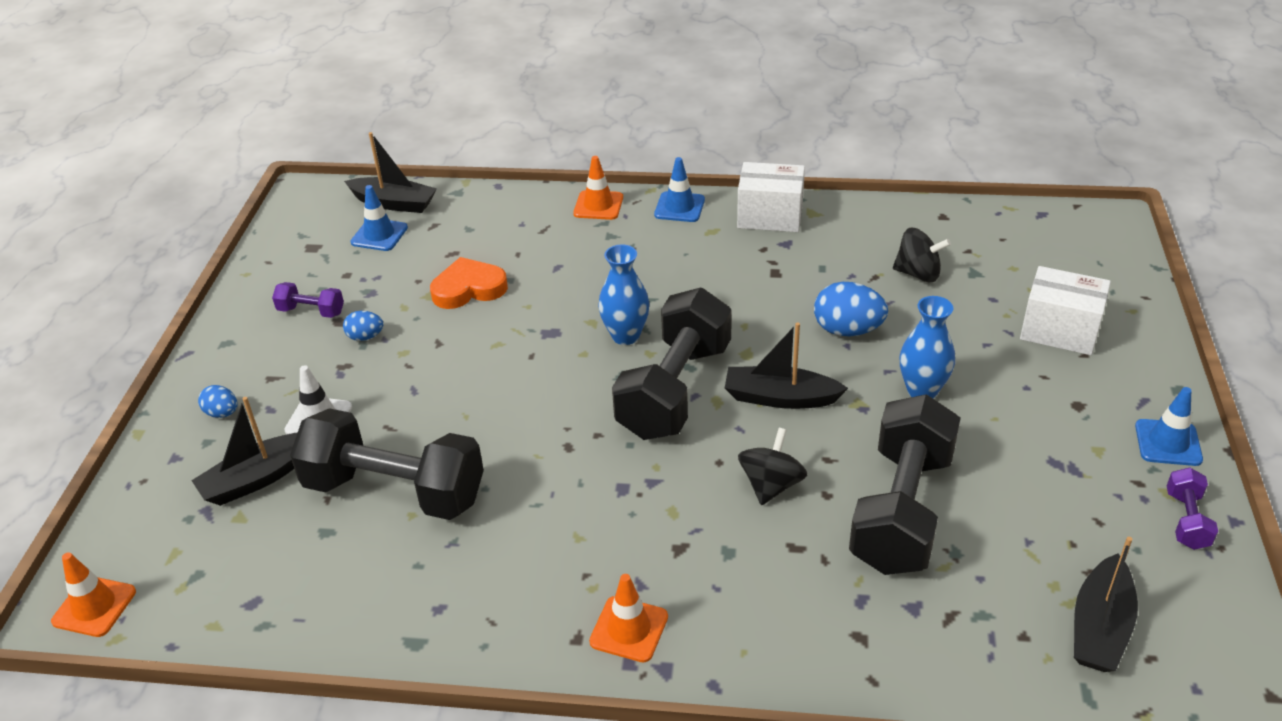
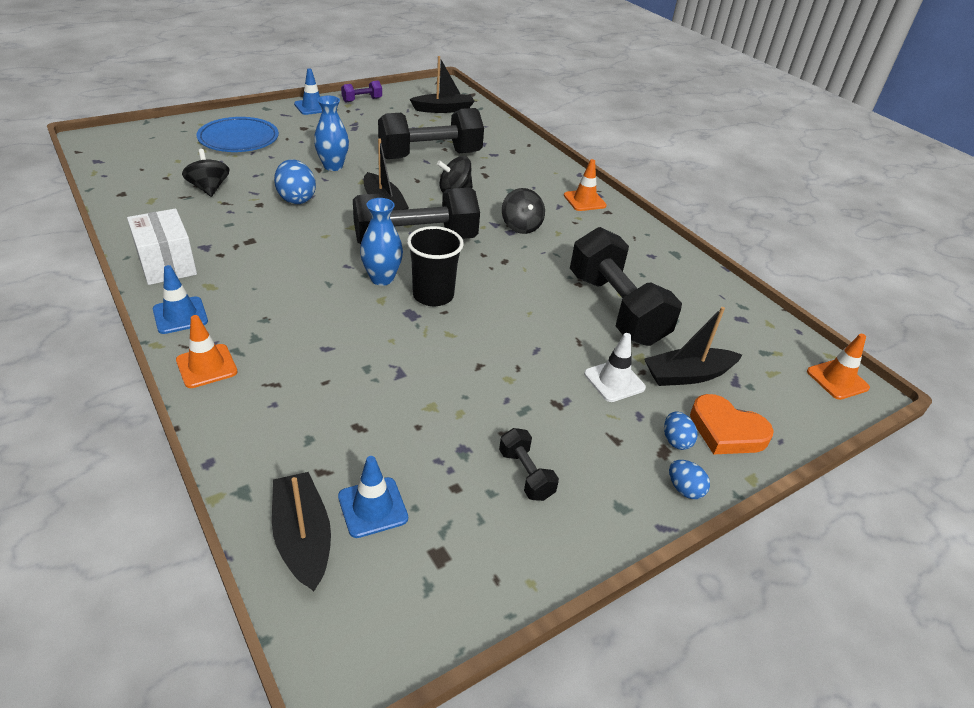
camera: 135 degrees left, 0 degrees up
(258, 478) = (687, 375): black boat -> black boat turned 150 degrees clockwise
(311, 311) = (526, 474): purple dumbbell -> black dumbbell
(365, 337) = (516, 413): blue egg -> blue egg (684, 489)
(468, 289) = (400, 385): orange heart -> orange heart (726, 431)
(563, 359) = (433, 295): none -> black cup
(624, 505) = (521, 226): none -> black spinning top
(1059, 331) = (239, 139): white box -> blue plate

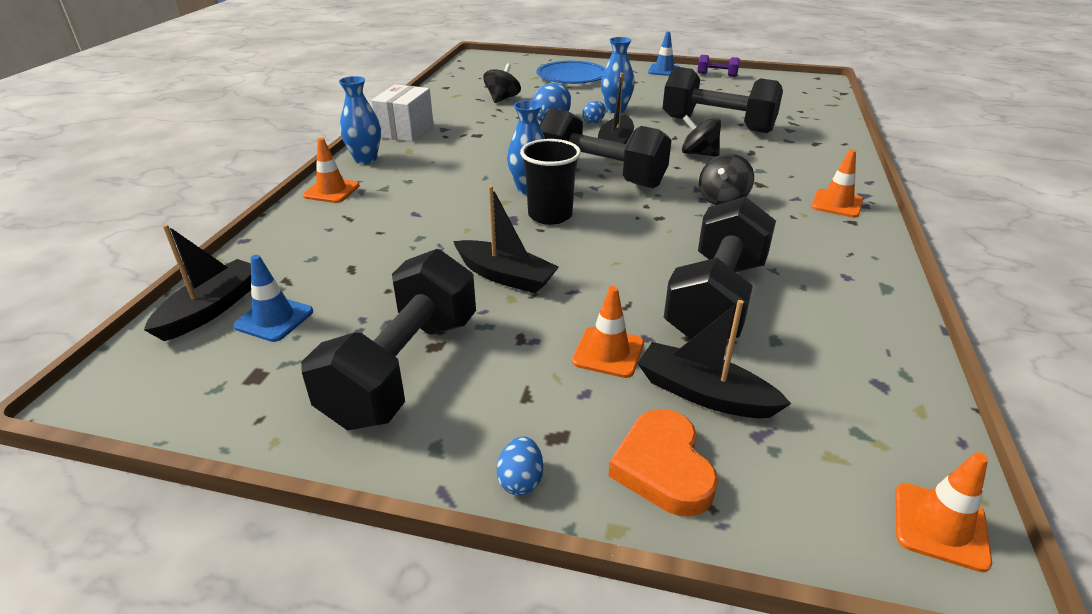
camera: 50 degrees right, 5 degrees down
(180, 315) = (365, 159): blue traffic cone -> blue vase
(443, 109) = (789, 97): black boat -> black boat (505, 276)
(526, 474) = (404, 369): black dumbbell -> black dumbbell, size x2.29
(614, 381) = (608, 352): white traffic cone -> orange traffic cone
(676, 441) = (586, 437): blue egg -> blue egg (593, 122)

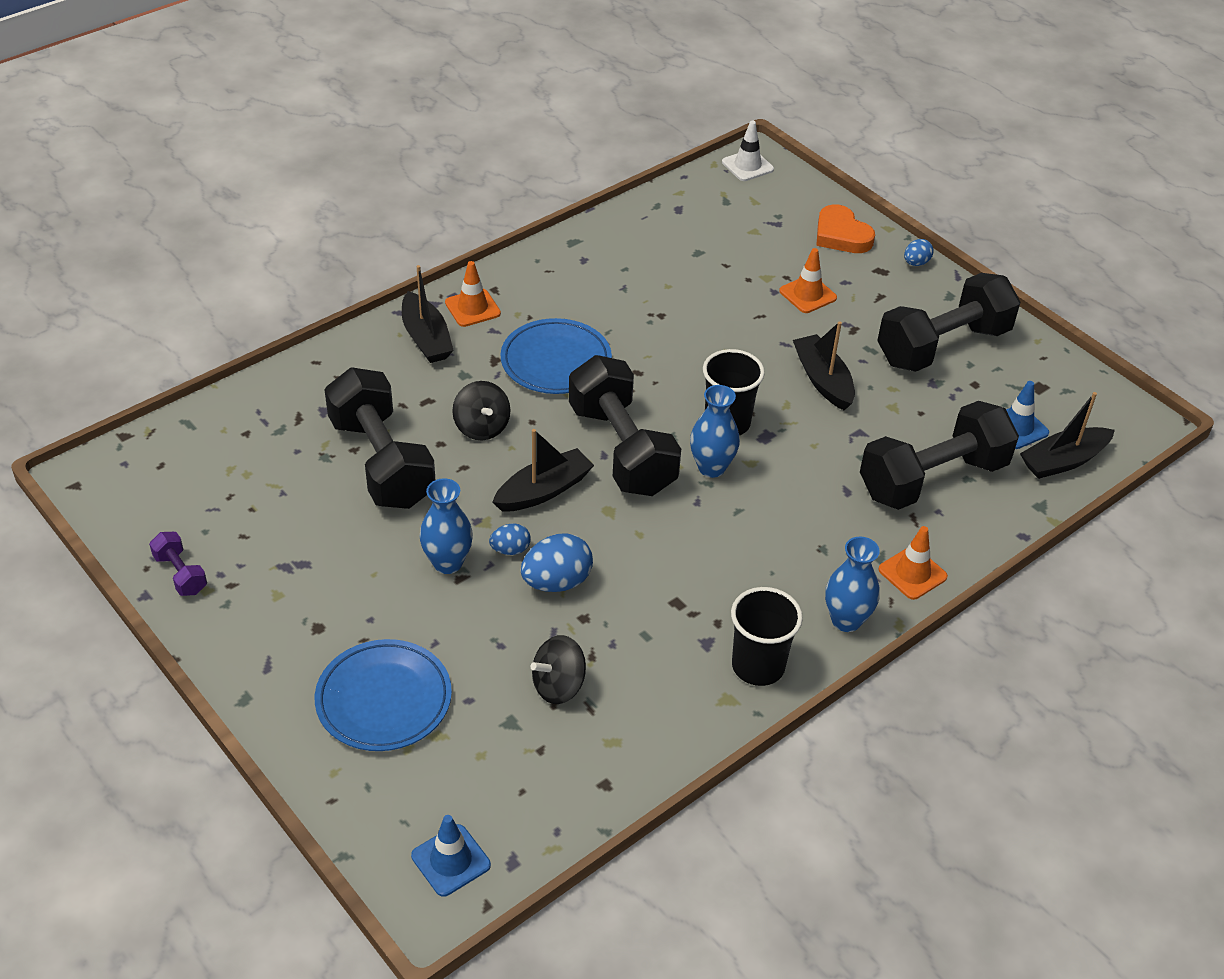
camera: 145 degrees left, 10 degrees up
(406, 130) = (758, 666): white box -> black cup
(663, 468) = (841, 235): orange heart -> orange heart turned 120 degrees clockwise
(664, 70) = (226, 635): blue traffic cone -> blue traffic cone (451, 860)
(704, 394) = (780, 250): black boat -> black boat (426, 338)
(715, 300) = (696, 290): black dumbbell -> black dumbbell (932, 479)
(722, 199) = (556, 361): black spinning top -> blue plate
(940, 526) = (747, 166): orange traffic cone -> white traffic cone

